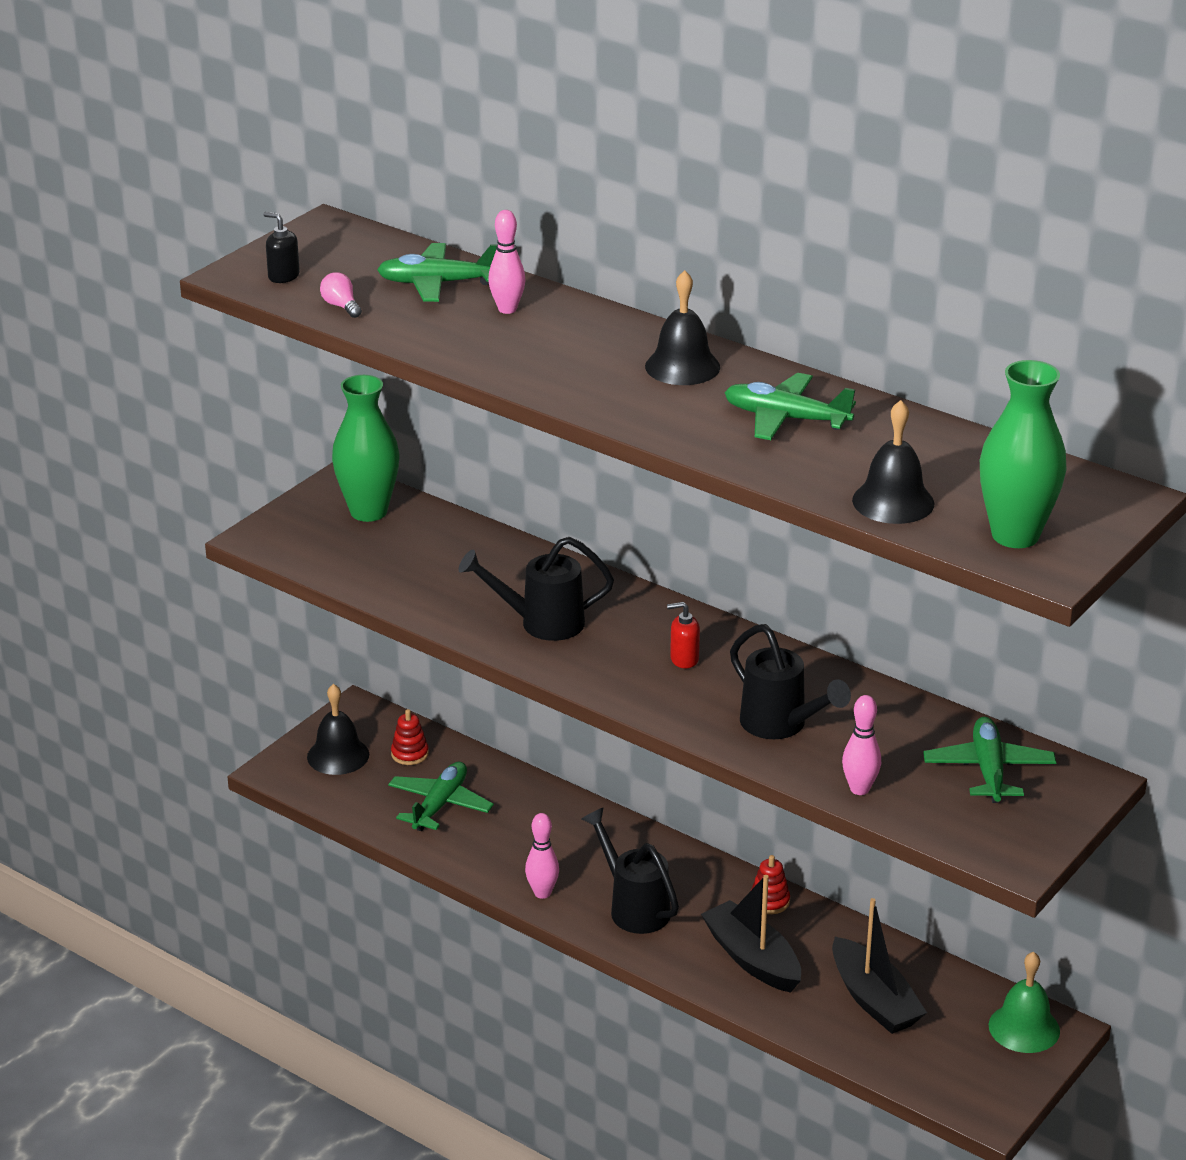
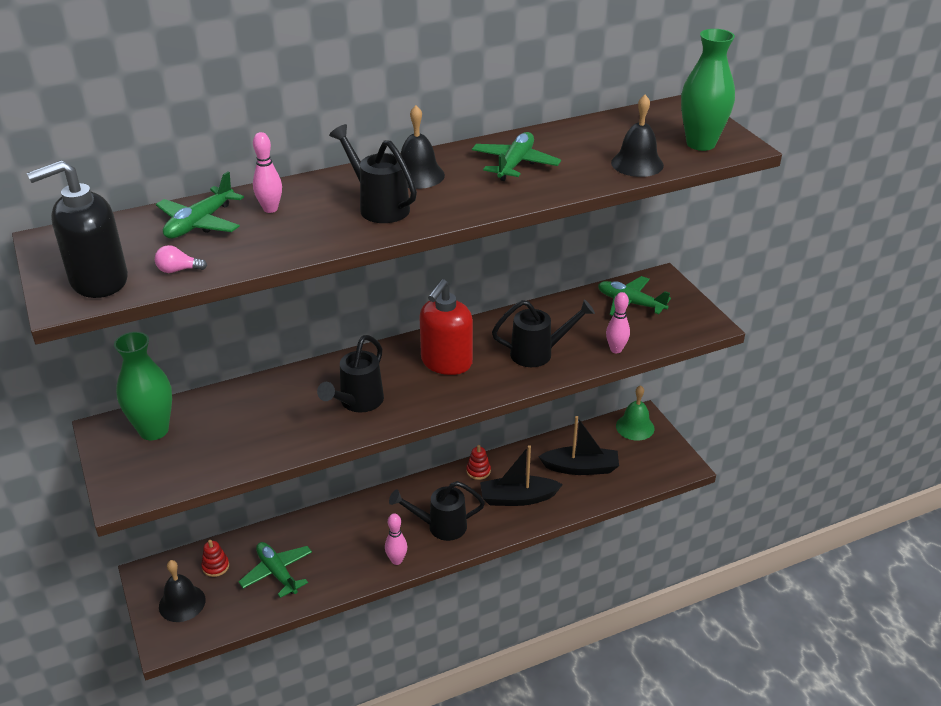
camera: 60 degrees left, 5 degrees up
(283, 276) = (98, 281): black soap dispenser -> black soap dispenser, size x2.26
(583, 366) = (378, 206): none -> black watering can
(684, 659) = (446, 362): red soap dispenser -> red soap dispenser, size x2.26
(786, 419) = (515, 164): green plane -> green plane turned 150 degrees clockwise

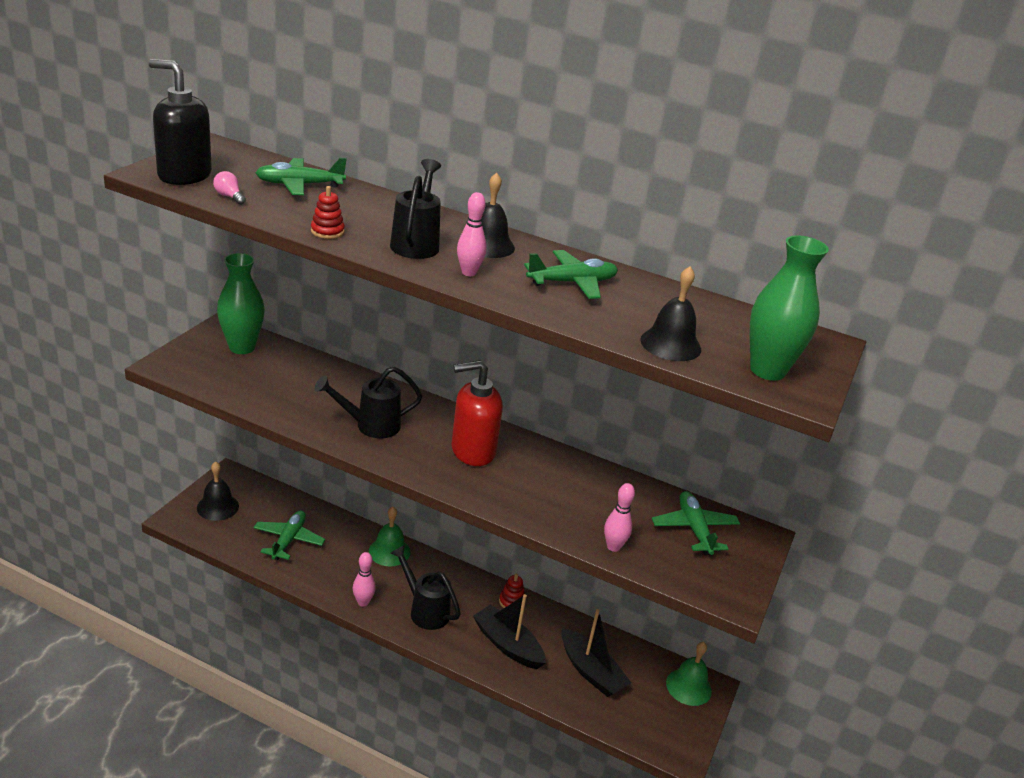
camera: 45 degrees right, 5 degrees down
(215, 566) = (266, 504): red stacking toy -> red stacking toy (327, 231)
(270, 209) = (353, 203): pink bowling pin -> pink bowling pin (469, 273)
(356, 513) = (389, 551): none -> green bell
(539, 353) = (548, 499): black watering can -> none

